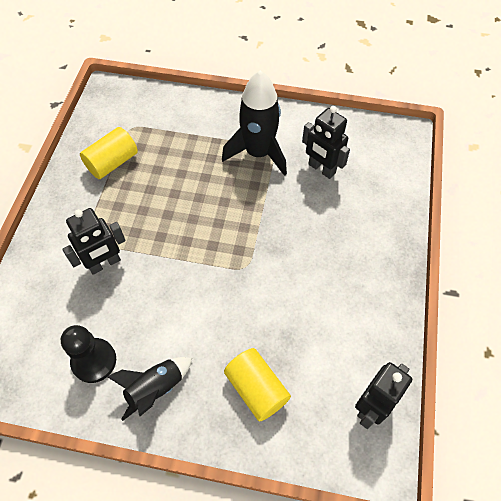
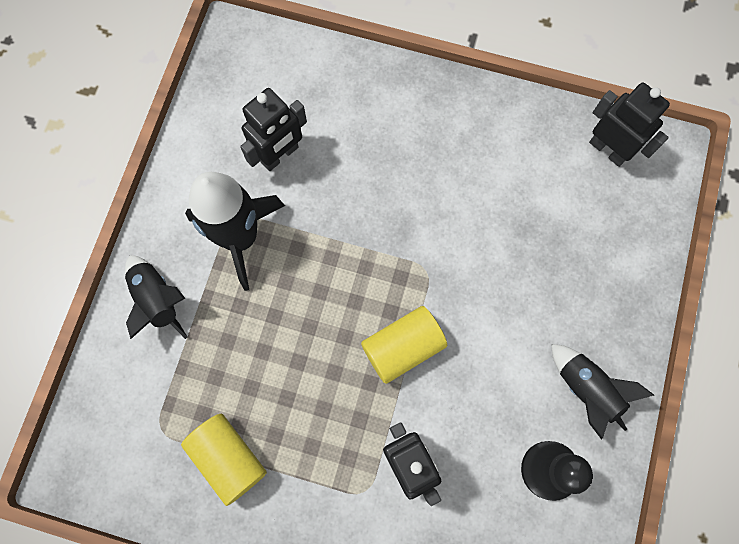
camera: 85 degrees left, 15 degrees up
(212, 116) = (158, 300): none -> black rocket
(256, 389) = (588, 271): yellow cylinder -> yellow cylinder (403, 347)

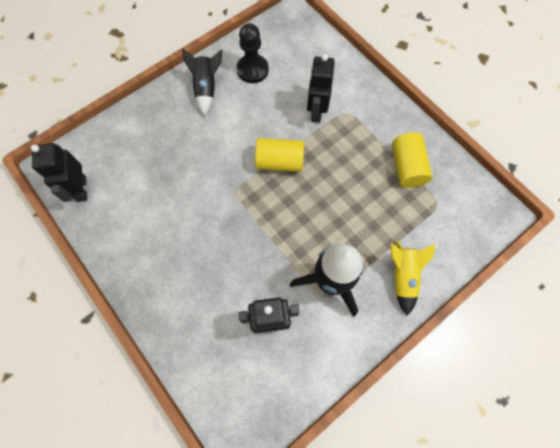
camera: 145 degrees left, 5 degrees down
(158, 300) = (402, 276): black rocket -> yellow rocket

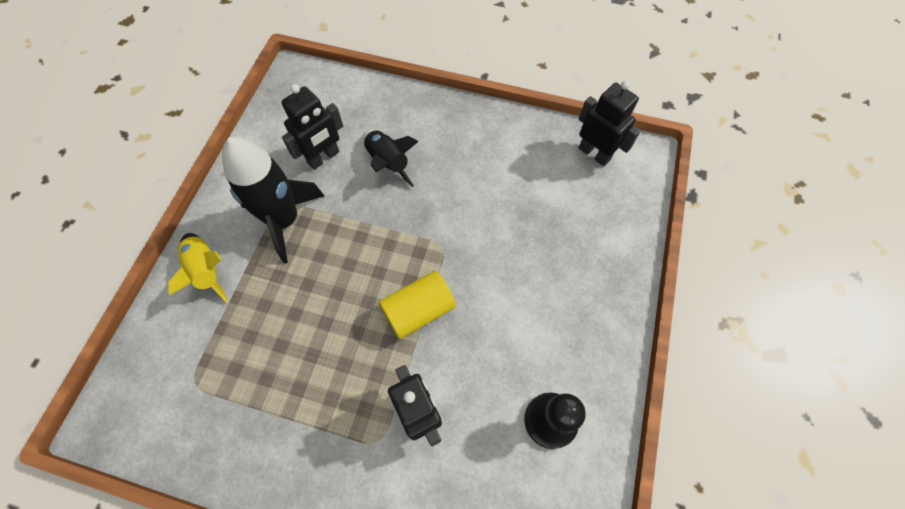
camera: 145 degrees right, 5 degrees down
(206, 88) = (582, 348): black rocket -> black rocket (388, 163)
(406, 167) = (254, 409): yellow cylinder -> none

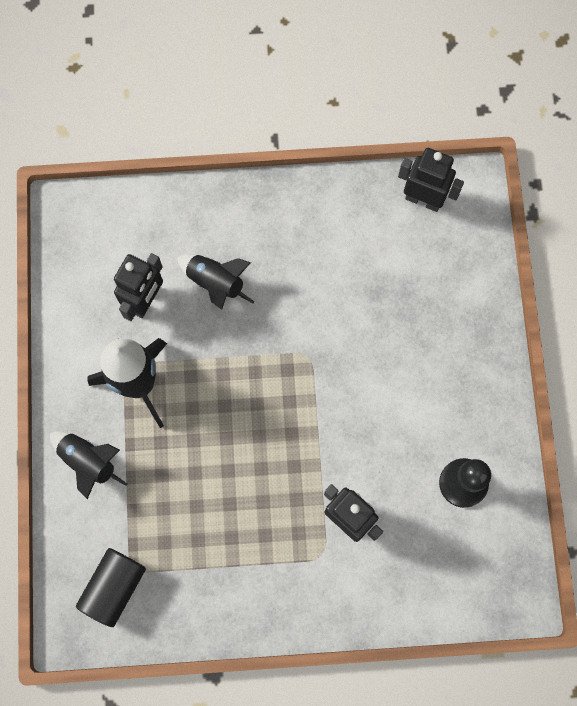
camera: 20 degrees left, 10 degrees up
(166, 395) = (114, 587): none -> black cylinder
(207, 271) = (89, 462): yellow rocket -> black rocket
(419, 311) = (310, 427): yellow cylinder -> none

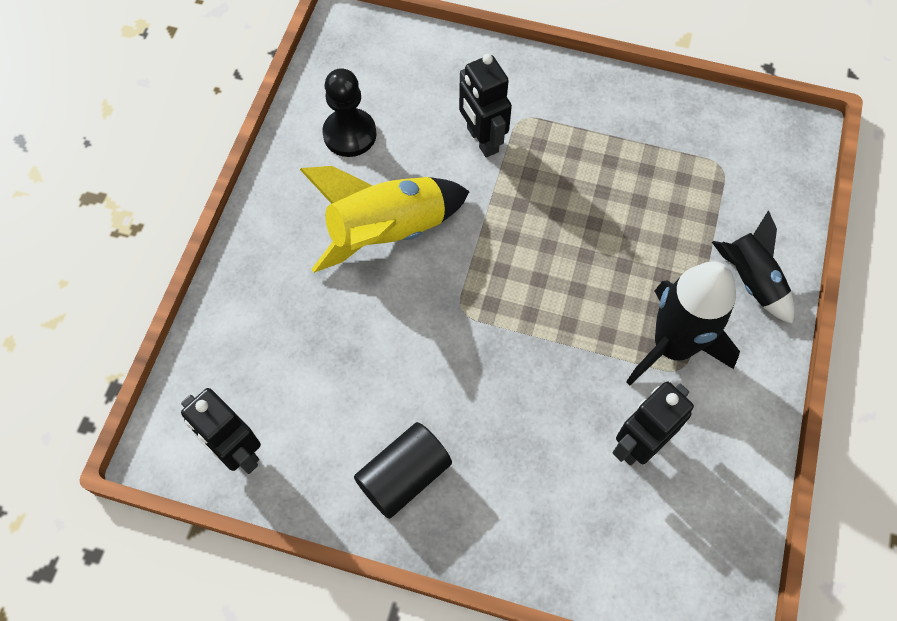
camera: 160 degrees left, 10 degrees down
(114, 587) = (746, 155): black cylinder -> black cylinder (404, 476)
(215, 283) = (543, 434): black rocket -> none
(391, 402) = (387, 232): none -> yellow rocket

